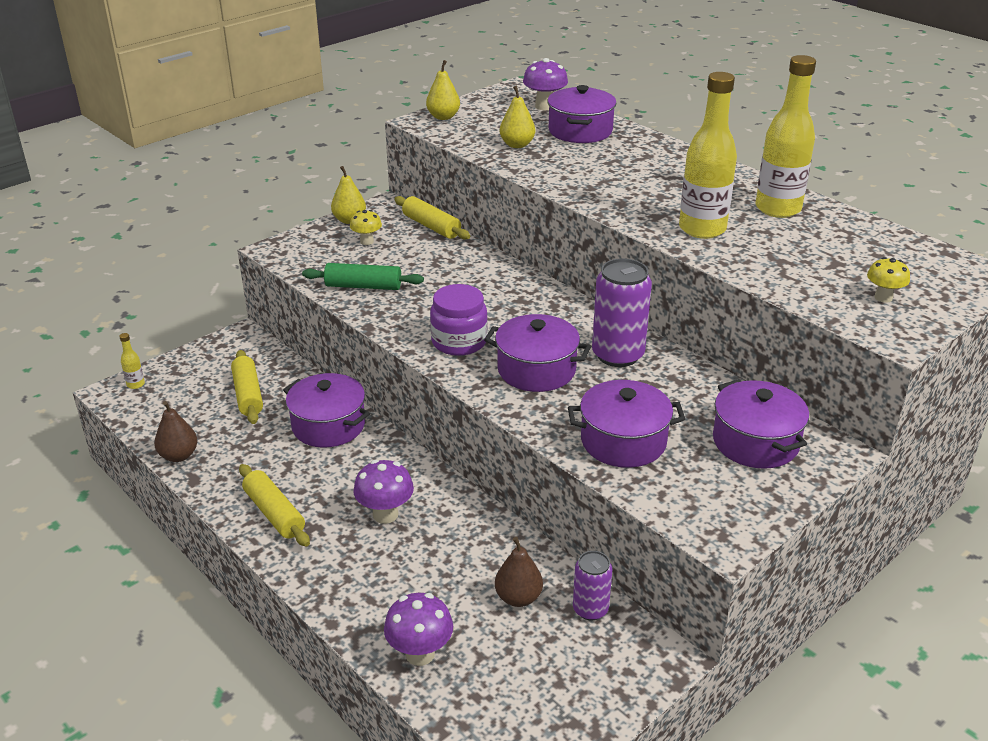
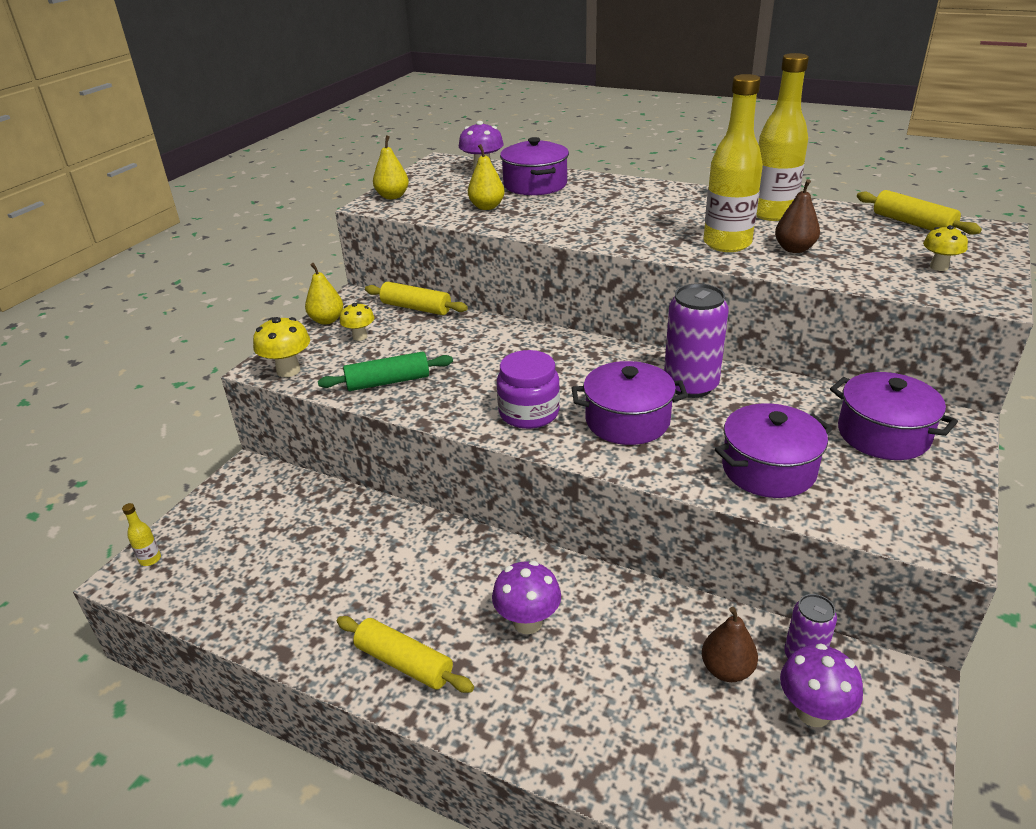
camera: 20 degrees left, 0 degrees up
(179, 456) = (249, 629): brown pear -> brown pear (794, 249)
(248, 394) = (292, 533): yellow rolling pin -> yellow rolling pin (912, 223)
(291, 257) = (288, 371): none -> yellow mushroom
(328, 425) = (403, 541): purple pot -> none
(420, 654) = (674, 778): purple mushroom -> purple mushroom (813, 712)

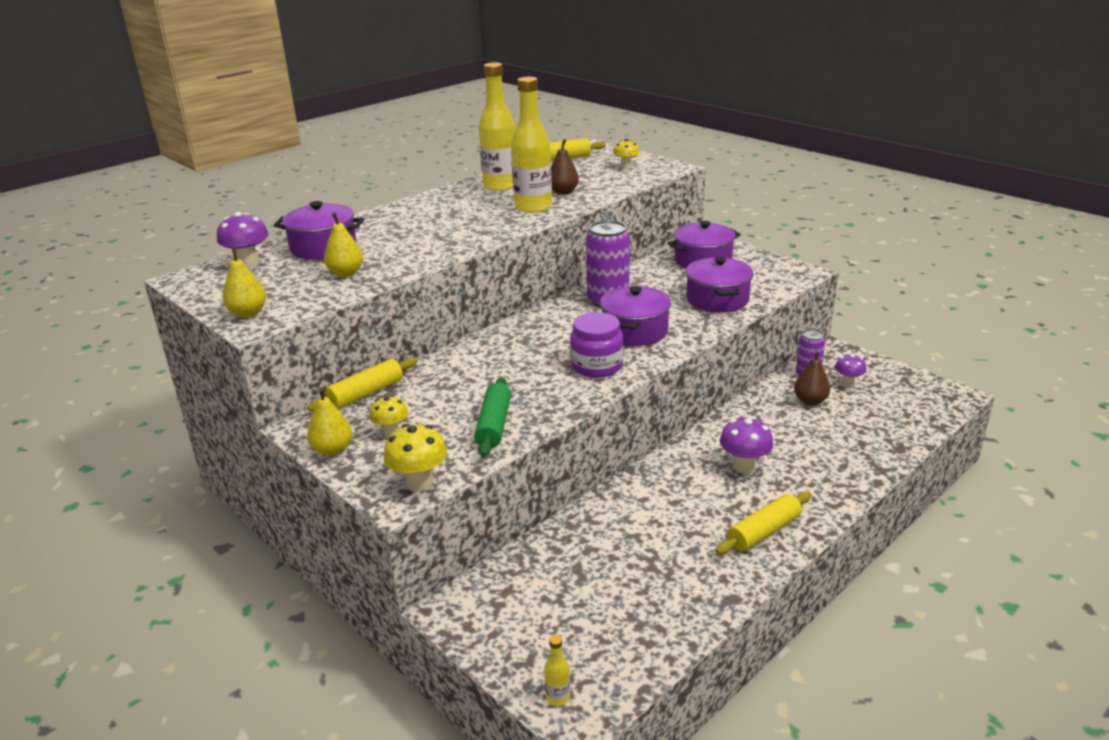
camera: 70 degrees left, 5 degrees down
(813, 712) = (848, 383): purple mushroom -> purple mushroom, size x0.66

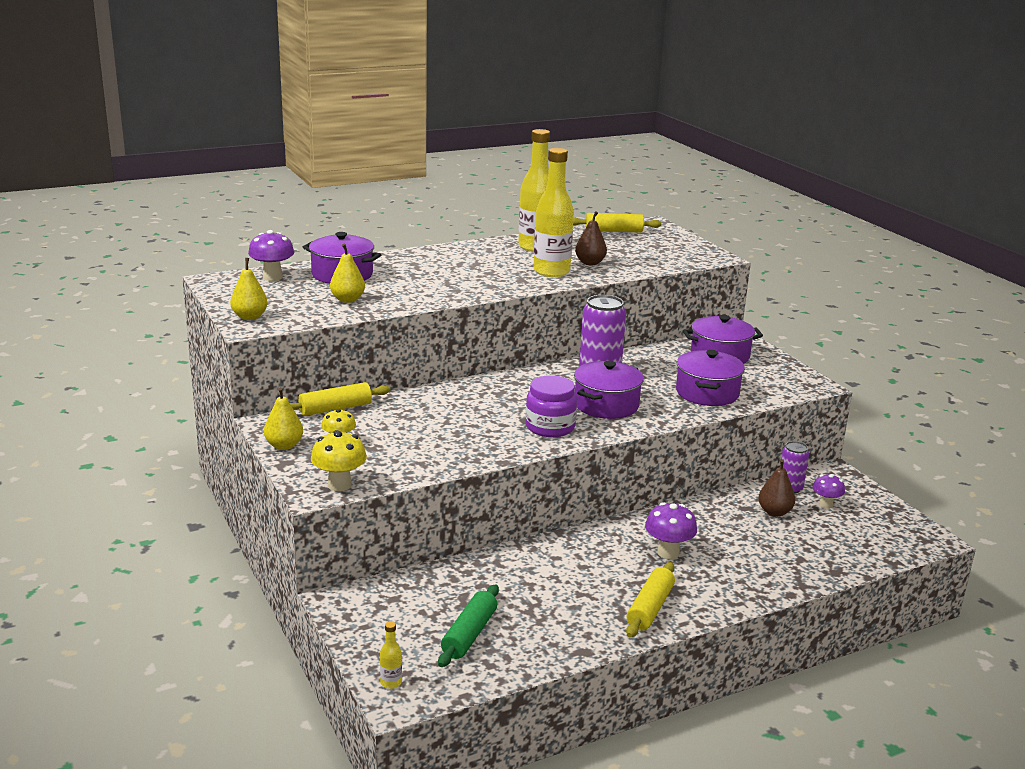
camera: 15 degrees right, 5 degrees down
(494, 425) = (428, 455): green rolling pin -> green rolling pin (469, 634)
(626, 167) = (669, 250): yellow mushroom -> none
(763, 531) = (650, 608): yellow rolling pin -> yellow rolling pin turned 45 degrees counterclockwise

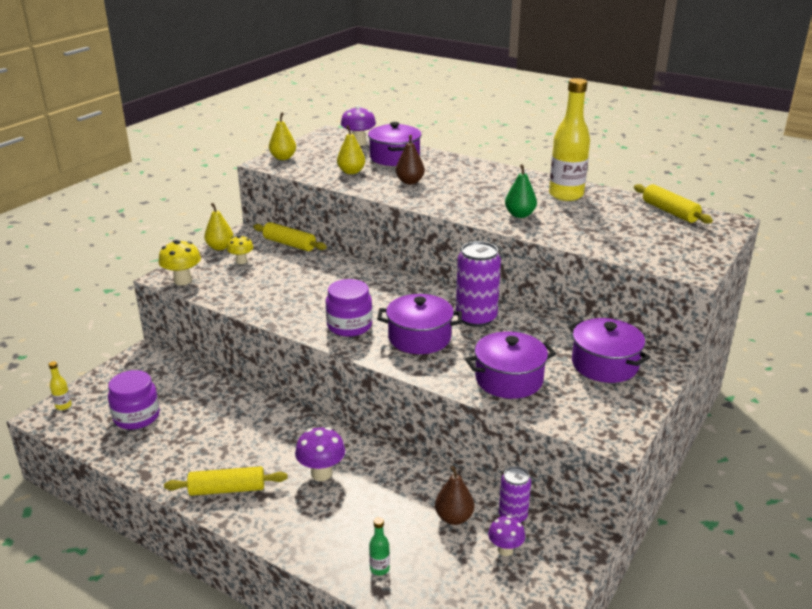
camera: 60 degrees right, 5 degrees up
(469, 634) = (136, 417): green rolling pin -> purple jar
(551, 272) = (519, 215): yellow bottle -> green pear
(590, 263) = (568, 223): brown pear -> brown pear (410, 182)
(812, 563) = (379, 569): none -> green bottle

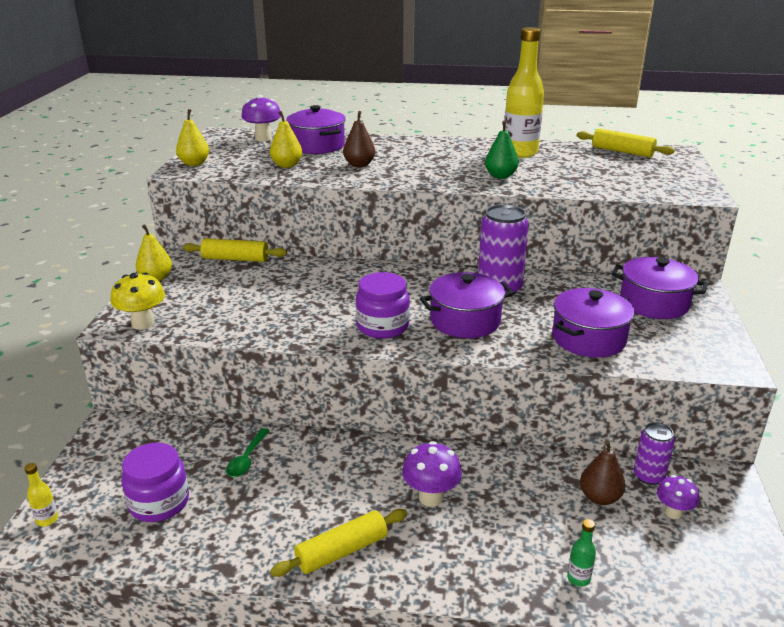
camera: 25 degrees left, 0 degrees up
(215, 404) = (247, 459): none -> green spoon
(241, 261) = (196, 288): yellow mushroom -> none

